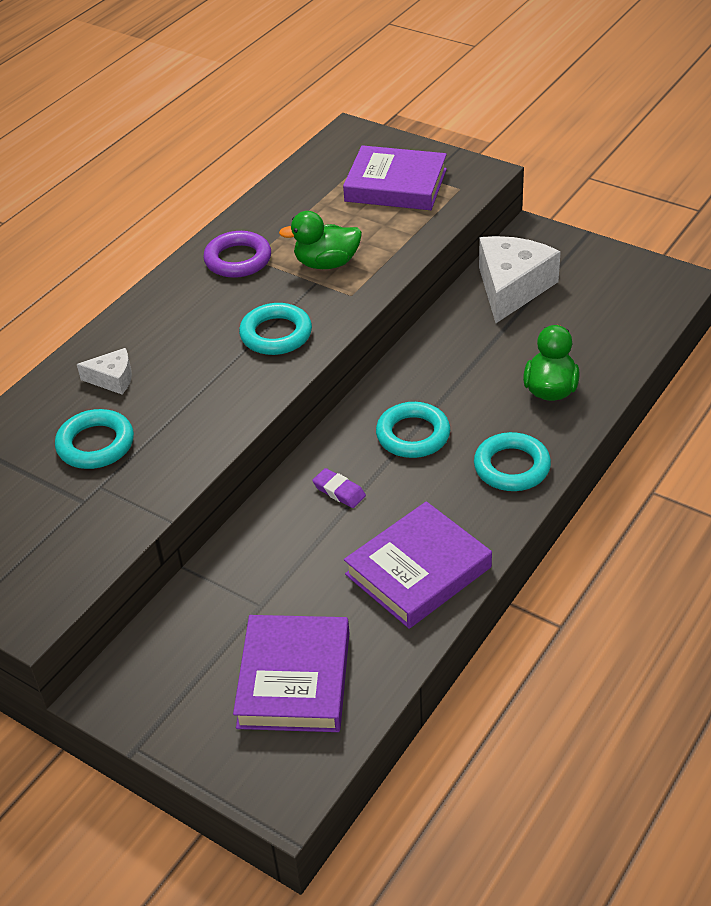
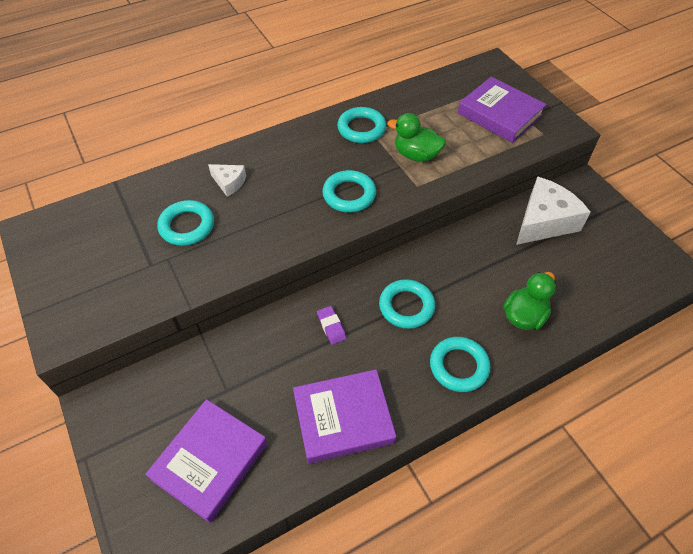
camera: 25 degrees right, 10 degrees up
(238, 259) = (361, 128): purple ring -> turquoise ring

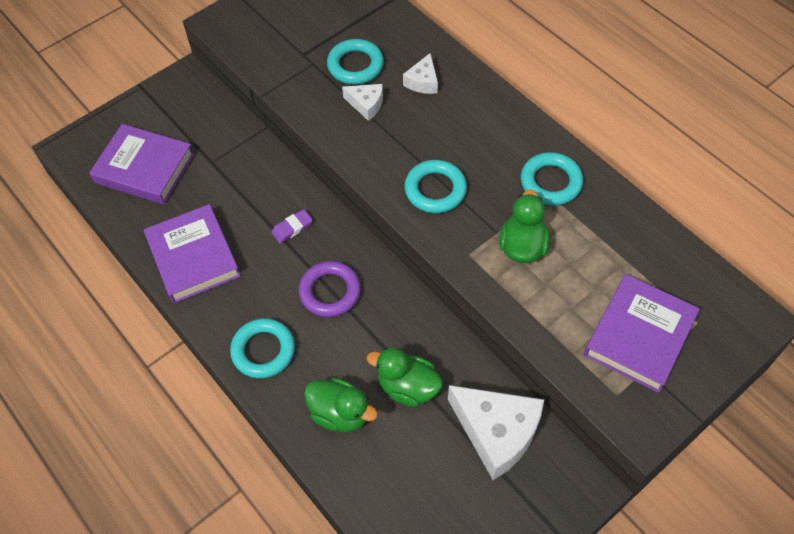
camera: 80 degrees right, 5 degrees up
(238, 225) = (366, 105): none -> white cheese
(406, 306) = (330, 291): turquoise ring -> purple ring
(503, 267) = (407, 387): none -> green duck

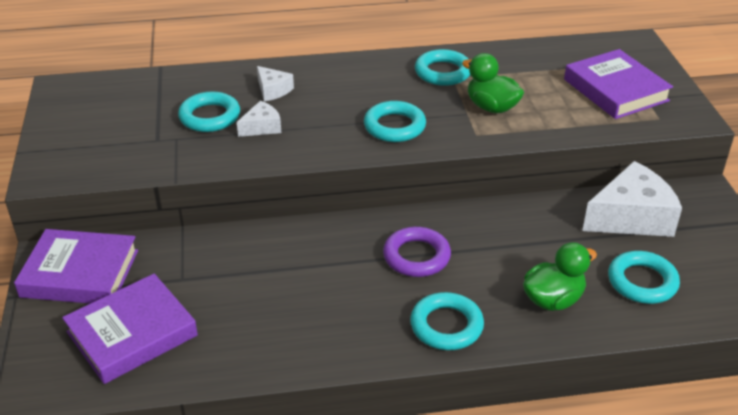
camera: 60 degrees left, 20 degrees down
(193, 257) = (289, 336): purple book -> purple book (80, 273)
(292, 228) = (322, 253): purple eraser -> none
(407, 387) = (554, 248): green duck -> none
(408, 475) = (642, 282): none -> turquoise ring

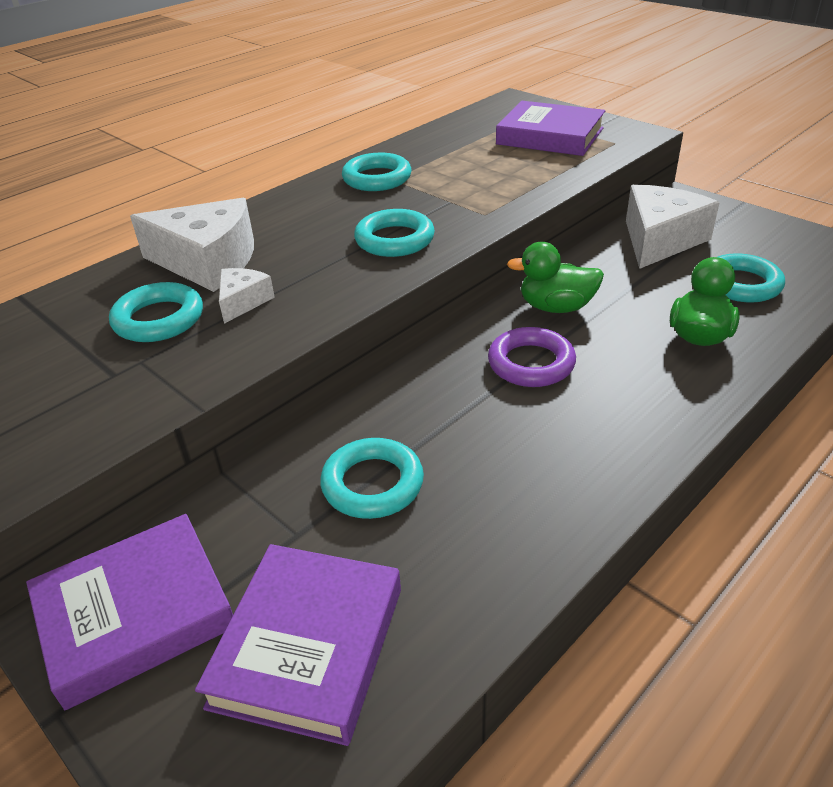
camera: 35 degrees left, 0 degrees up
(273, 90) = (208, 262): white cheese -> white cheese, size x2.01
(446, 326) = (647, 411): turquoise ring -> turquoise ring (372, 484)
(491, 107) = (465, 188): green duck -> green duck (556, 307)

